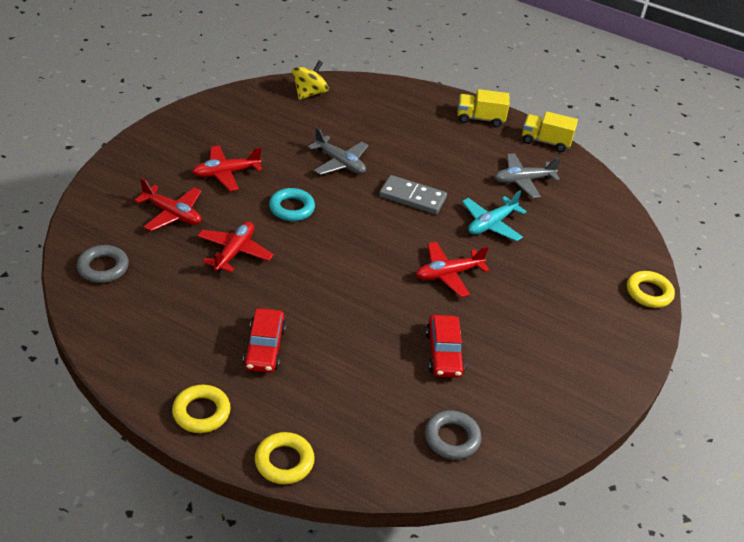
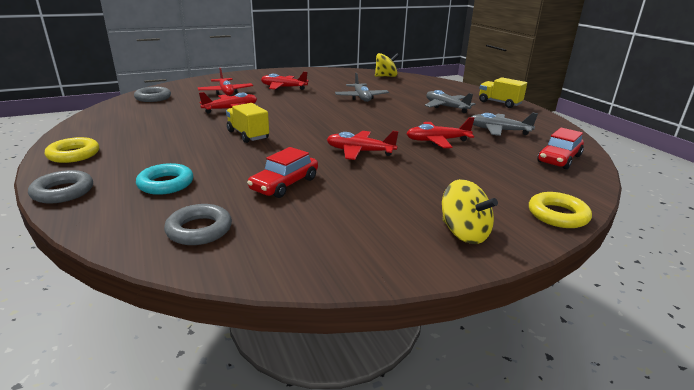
camera: 40 degrees right, 15 degrees down
(264, 347) = (168, 143): red car -> red car (559, 159)
(284, 461) = (63, 192): yellow ring -> grey ring
(291, 208) = (298, 104): turquoise ring -> turquoise ring (166, 184)
(412, 197) = (390, 118): grey domino -> none
(440, 150) = (446, 107): none -> grey plane
(491, 224) = (437, 141): turquoise plane -> red plane
(545, 142) = (546, 120): yellow truck -> yellow truck (248, 135)
(613, 345) = (464, 233): none -> yellow spinning top

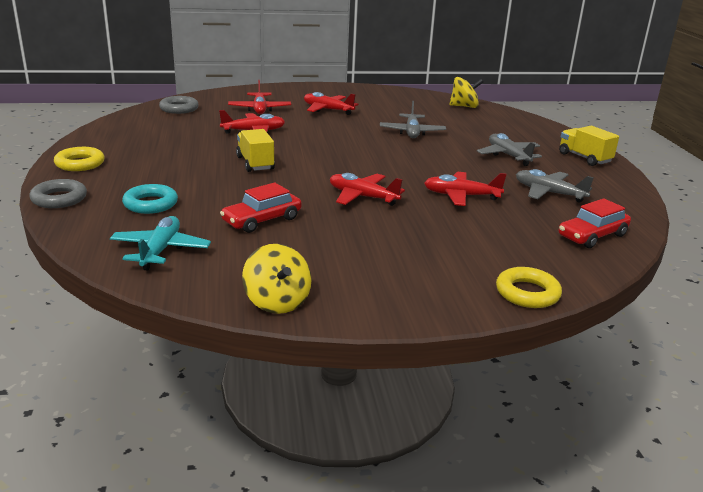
camera: 15 degrees right, 0 degrees up
(199, 230) = (160, 250): grey ring -> turquoise plane
(464, 233) = (408, 293): yellow spinning top -> yellow spinning top (277, 302)

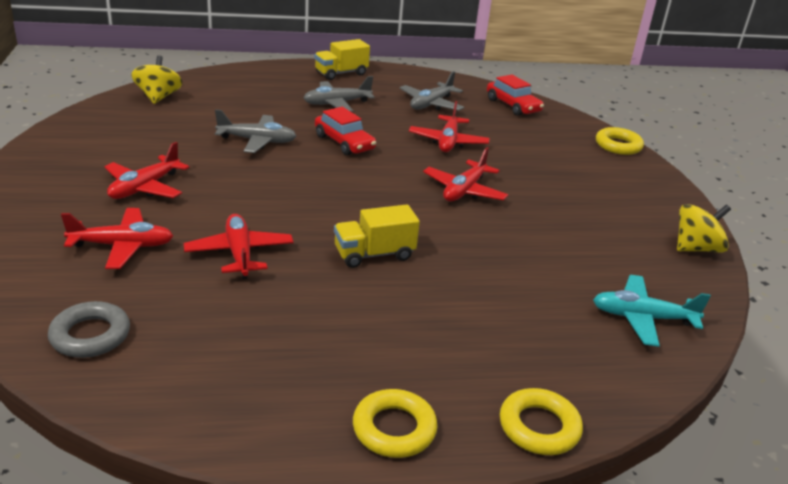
camera: 90 degrees left, 5 degrees up
(59, 199) = (539, 427): grey ring -> yellow ring
(150, 204) = (528, 335): turquoise ring -> none
(262, 220) = (543, 252): red car -> red car (344, 143)

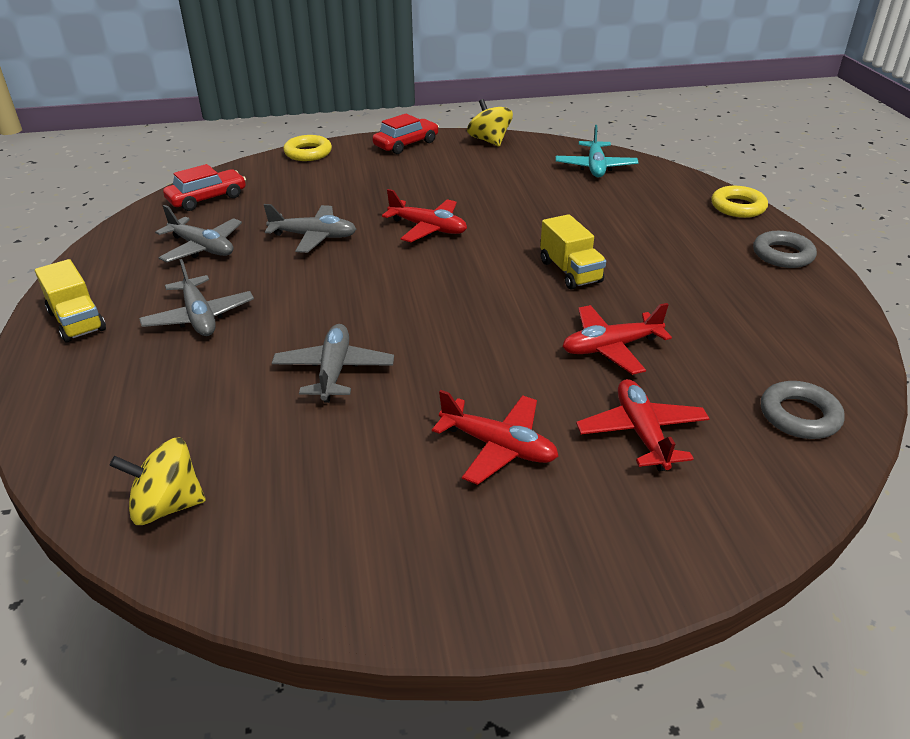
camera: 90 degrees left, 5 degrees up
(344, 143) = (328, 303): red car -> red car (406, 144)
(394, 429) = (782, 255): yellow ring -> grey ring
(448, 142) = (314, 237): red plane -> grey plane

